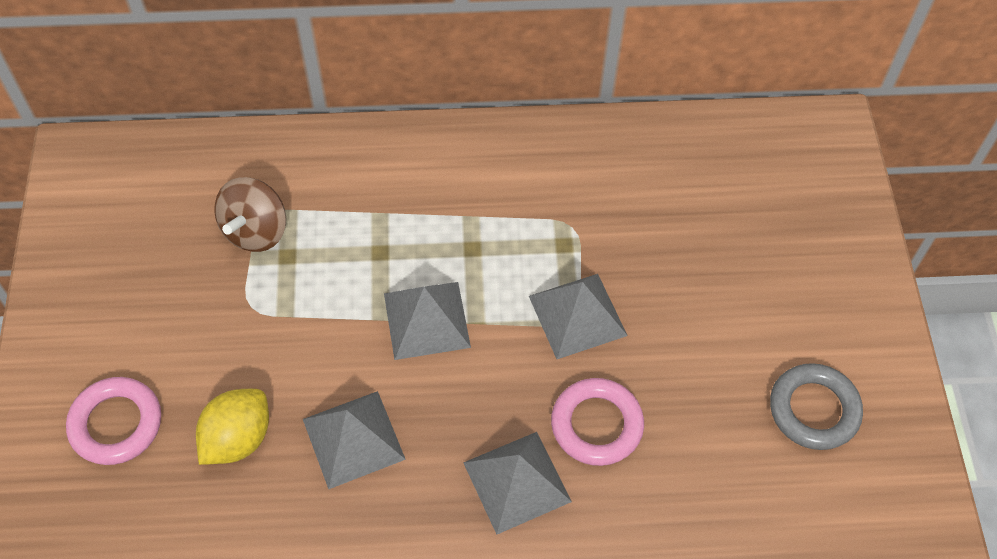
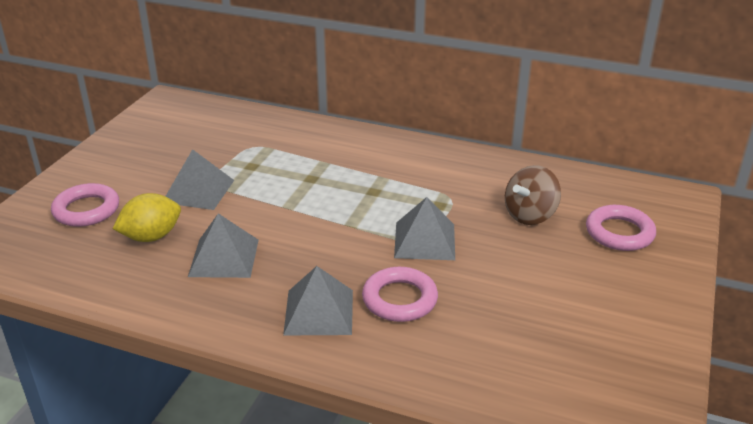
camera: 25 degrees right, 25 degrees down
(256, 231) = (241, 151): brown spinning top -> brown spinning top (530, 215)
(426, 320) = (317, 215): grey pyramid -> grey pyramid (198, 191)
(787, 218) = (619, 233): none -> pink ring
(814, 410) = (582, 341): grey ring -> none

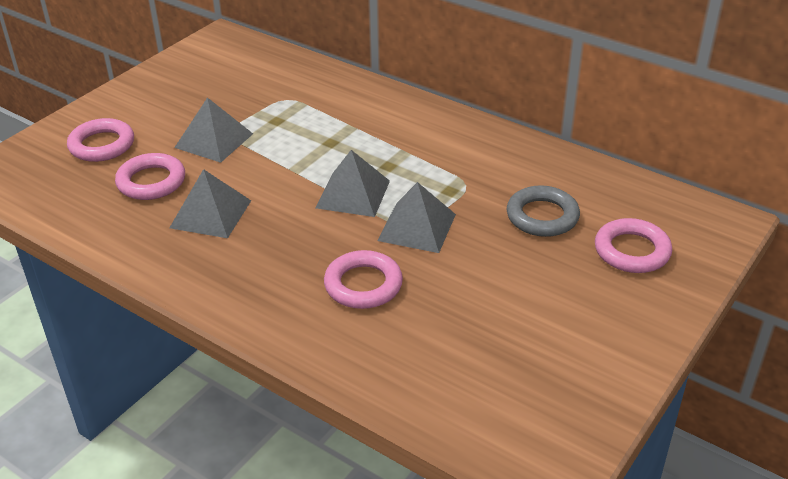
camera: 15 degrees right, 5 degrees up
(151, 237) = (151, 182): yellow lemon -> pink ring
(319, 312) = (278, 284): grey pyramid -> grey pyramid (353, 194)
(530, 215) = (542, 216): brown spinning top -> grey ring

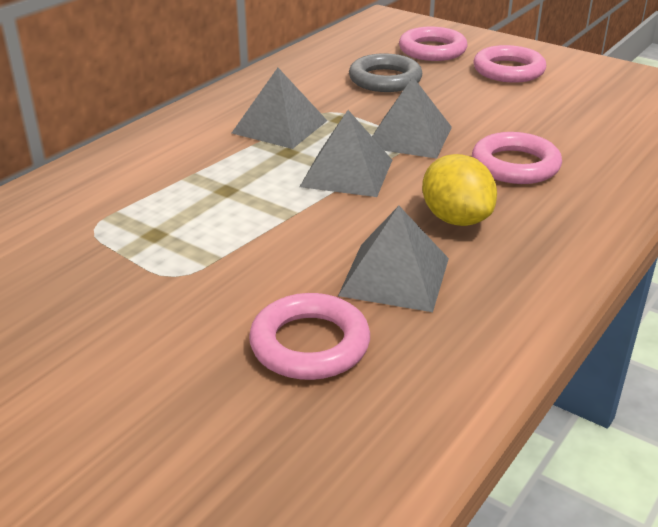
camera: 90 degrees left, 5 degrees down
(102, 145) = (179, 425): pink ring -> pink ring (508, 70)
(214, 140) = (196, 289): grey pyramid -> grey pyramid (279, 126)
(278, 245) = (456, 219): none -> yellow lemon

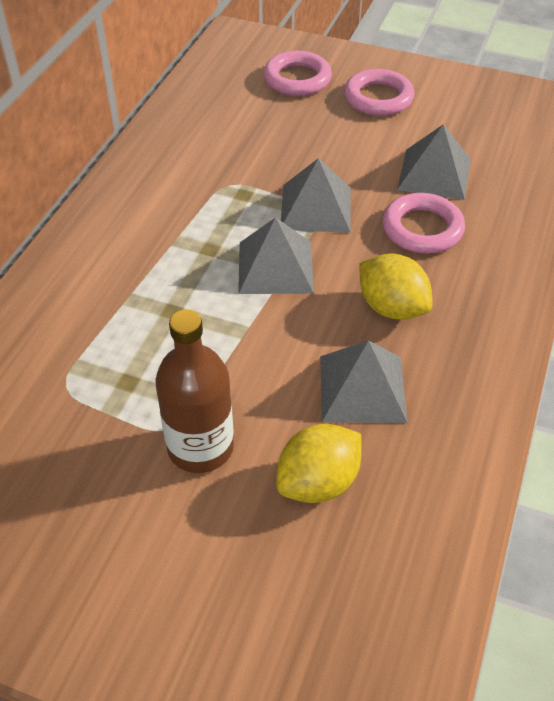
camera: 15 degrees left, 15 degrees up
(199, 294) = (200, 447): none -> brown bottle
(279, 126) = (189, 215): grey pyramid -> grey pyramid (434, 174)
(310, 344) = (318, 482): pink ring -> yellow lemon
(385, 79) = (266, 130): grey ring -> none

